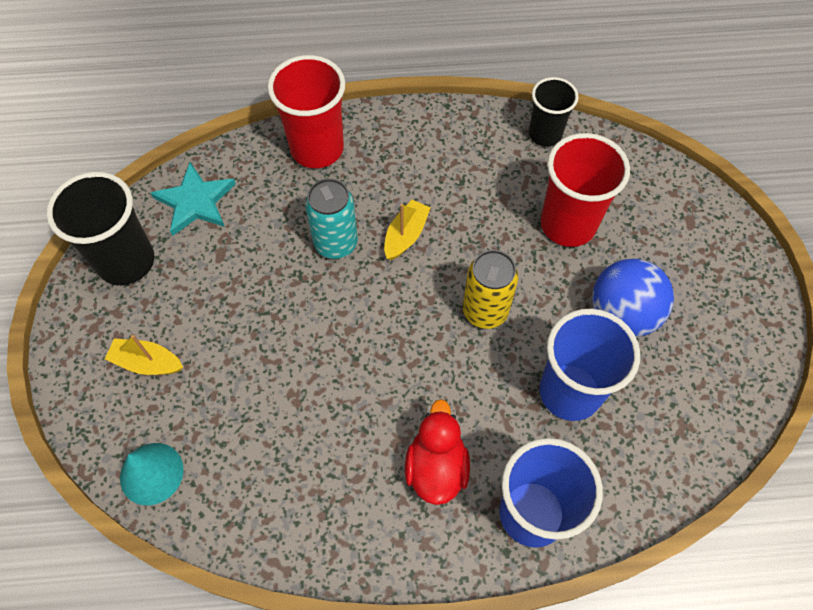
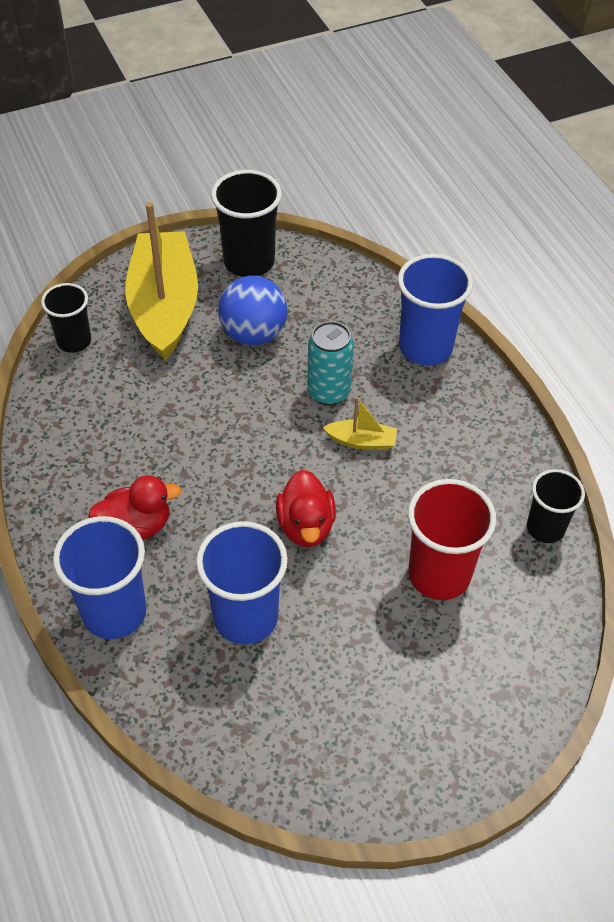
camera: 70 degrees right, 10 degrees down
(147, 363) = (164, 306): yellow boat -> yellow boat, size x2.41
(151, 473) = (74, 341): turquoise cone -> black cup
(195, 202) = (326, 284): turquoise star -> none
(317, 149) = (425, 347): red cup -> blue cup
(485, 311) = (306, 526): yellow can -> red duck
(622, 314) = (351, 647): blue ball -> blue ball (253, 334)

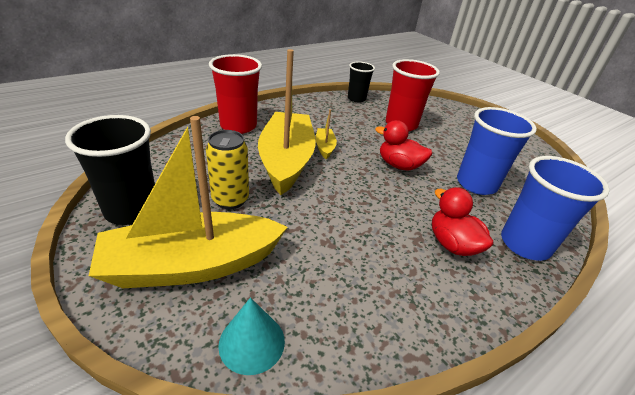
camera: 105 degrees left, 15 degrees down
(74, 341) = (252, 342): black cup -> turquoise cone
(253, 334) = (230, 200): blue ball -> yellow can
(306, 526) = (399, 165): red duck -> red duck turned 135 degrees counterclockwise
(328, 392) = (286, 161): turquoise can -> yellow boat
(425, 347) = (238, 126): blue cup -> red cup

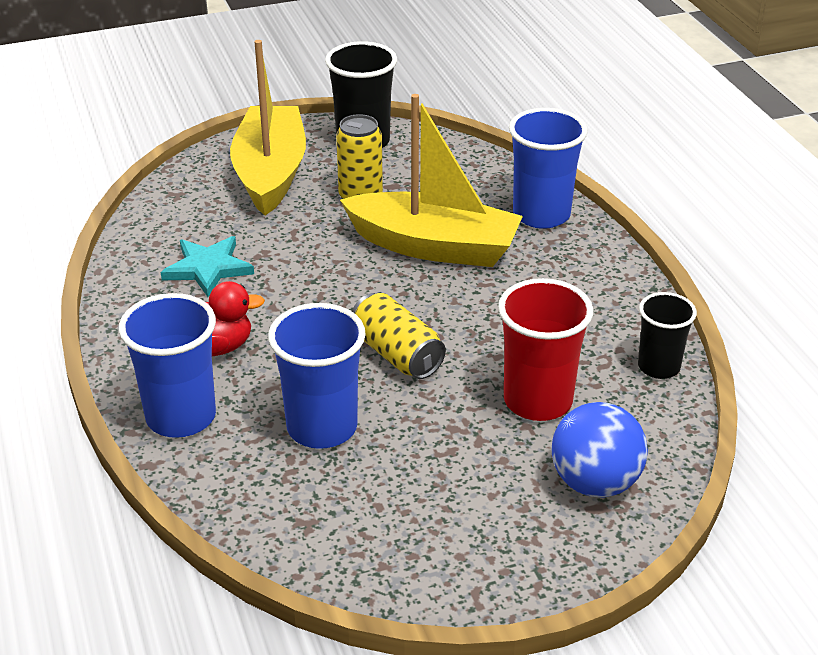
camera: 110 degrees right, 0 degrees up
(238, 126) = (541, 215): red cup -> blue cup
(252, 342) = (173, 197): turquoise cone -> none
(324, 147) = (465, 287): yellow boat -> none
(364, 273) = (208, 268): none -> turquoise star
(399, 165) = (396, 354): red duck -> yellow can
(437, 112) = (595, 483): none -> blue ball

